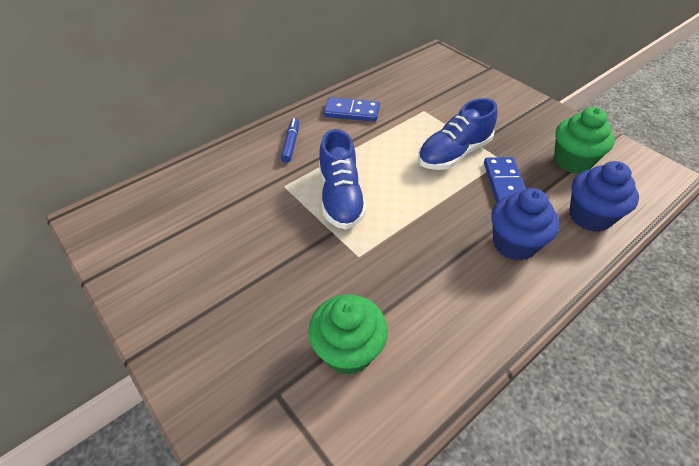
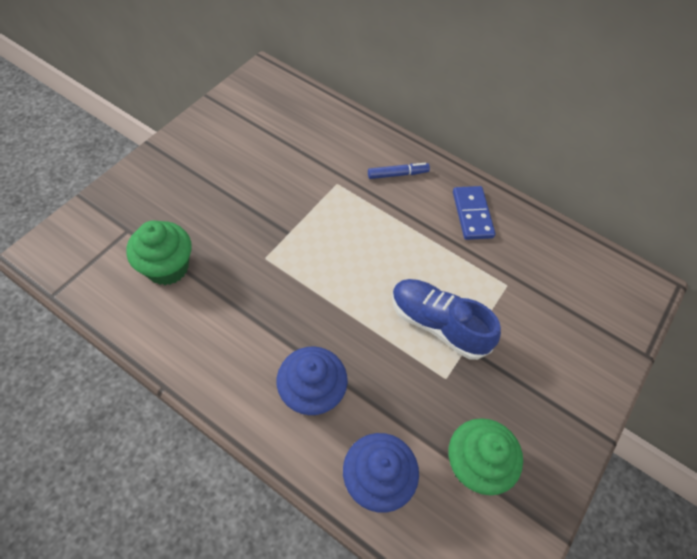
camera: 70 degrees right, 10 degrees up
(340, 197) = (335, 230): blue shoe -> none
(504, 182) = (405, 381): blue domino -> none

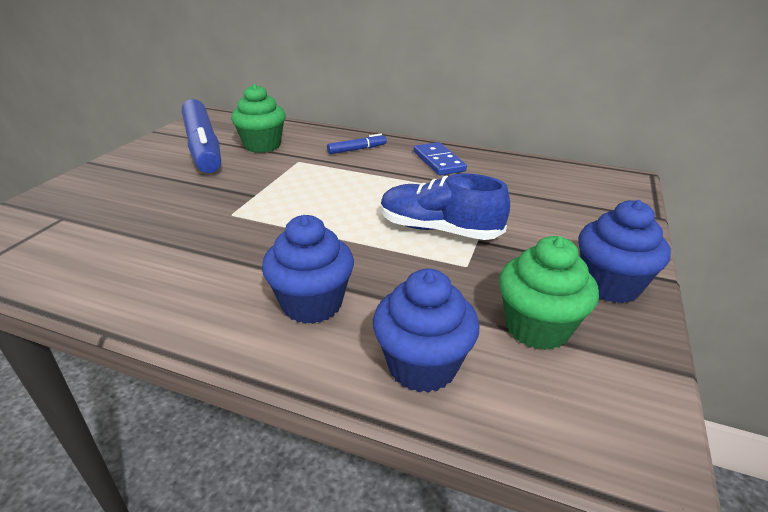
camera: 10 degrees left, 25 degrees down
(167, 267) = (112, 236): green cupcake -> green cupcake (262, 146)
(250, 136) = (203, 146): none -> blue marker
(554, 433) = (609, 285): none -> blue cupcake

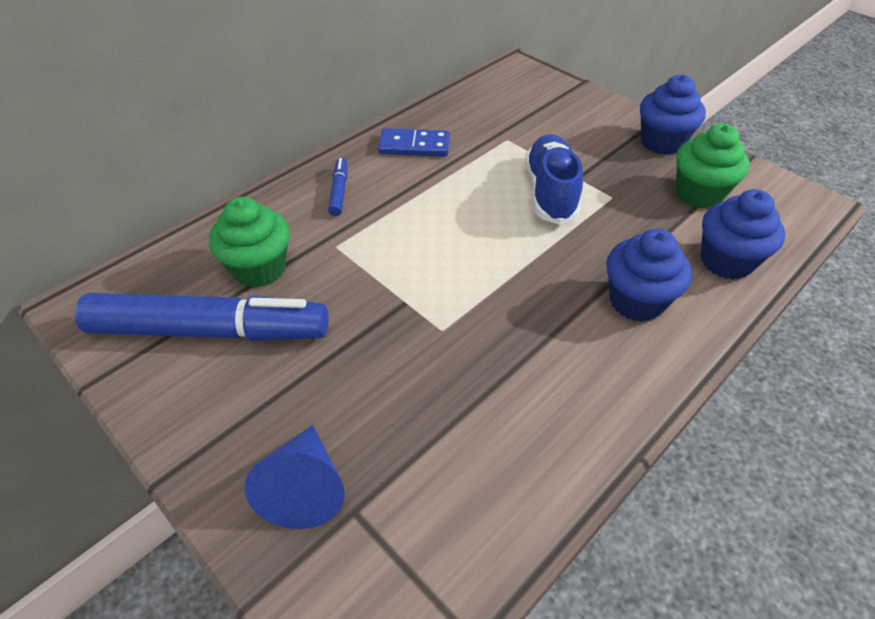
camera: 65 degrees left, 15 degrees up
(82, 199) = (305, 488): none -> blue cone
(439, 230) = (550, 192): blue shoe -> blue shoe turned 135 degrees clockwise

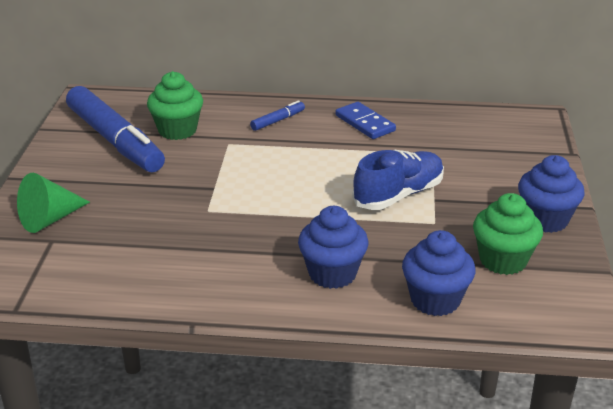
camera: 50 degrees right, 15 degrees down
(305, 488) = (50, 219): blue cone -> green cone

